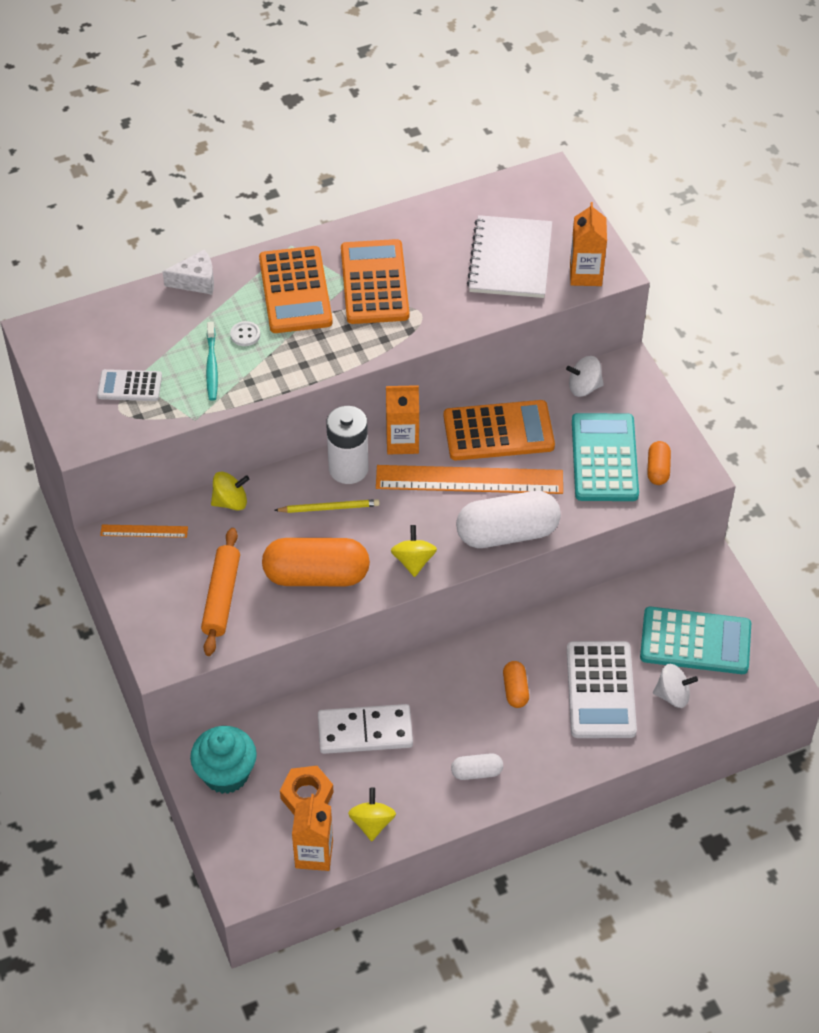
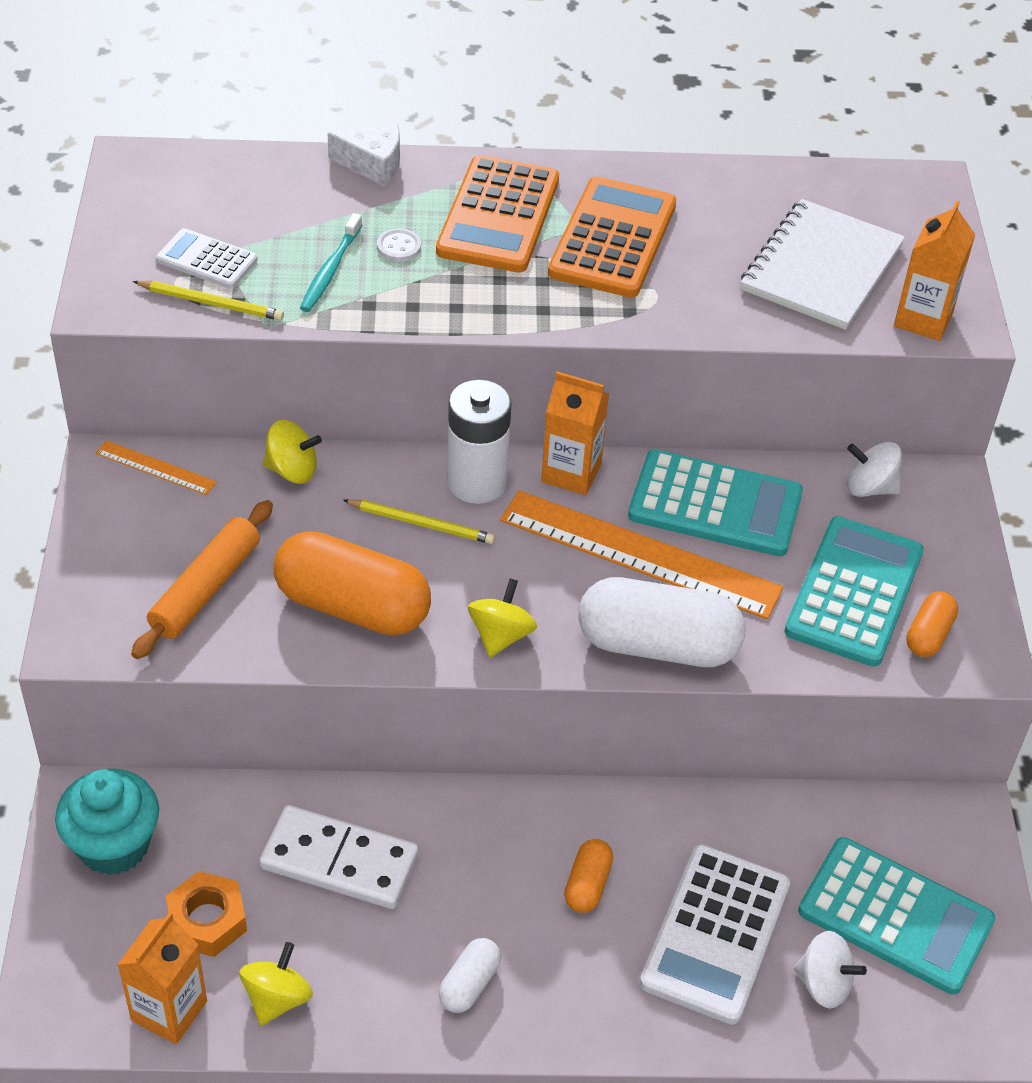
camera: 20 degrees right, 5 degrees down
(150, 415) = (211, 303): none -> yellow pencil
(476, 772) = (469, 984): white capsule -> white capsule turned 75 degrees counterclockwise
(498, 431) = (715, 505): orange calculator -> turquoise calculator

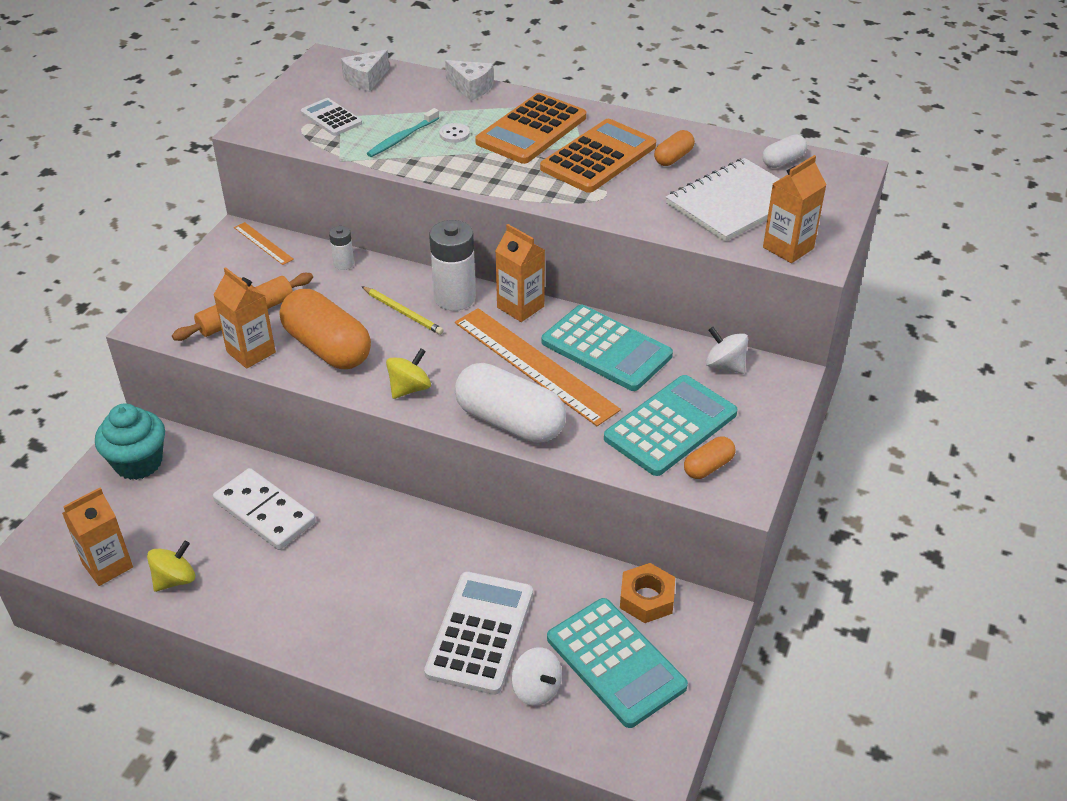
camera: 25 degrees right, 5 degrees down
(207, 920) = (164, 521): orange nut -> orange nut (646, 598)
(211, 303) = (316, 140): yellow pencil -> none
(214, 184) = (365, 80): none -> white cheese
(250, 644) = (251, 352): none -> orange carton
(292, 470) = (343, 264): yellow spinning top -> white battery
(469, 984) = (298, 610): white capsule -> white capsule (783, 161)
(587, 885) = (413, 575): orange capsule -> orange capsule (673, 158)
(715, 934) = (480, 633): white calculator -> white calculator turned 150 degrees clockwise

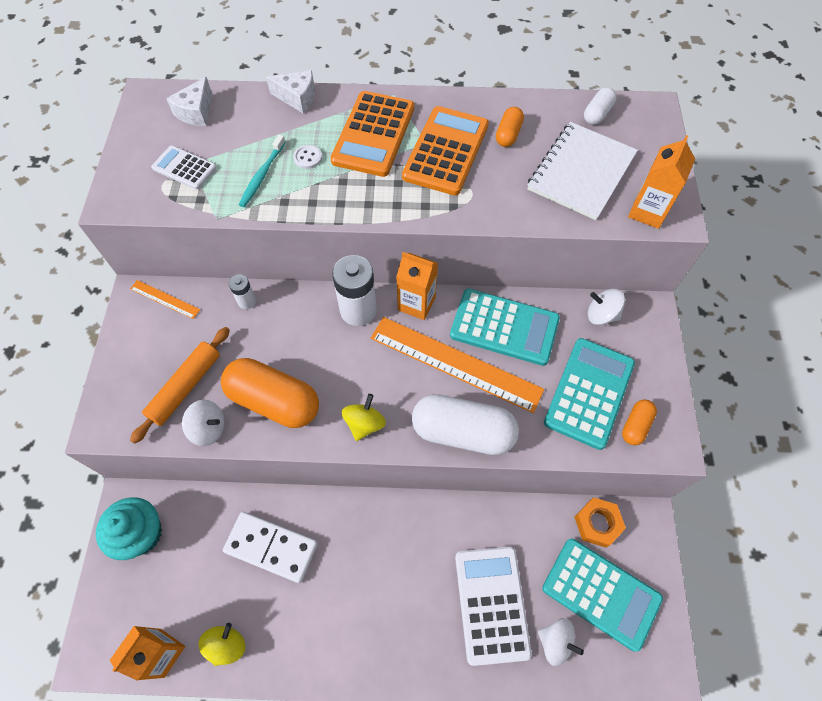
camera: 20 degrees left, 20 degrees up
(251, 352) = (209, 428): orange carton -> white spinning top
(403, 312) = (321, 340): yellow pencil -> none

